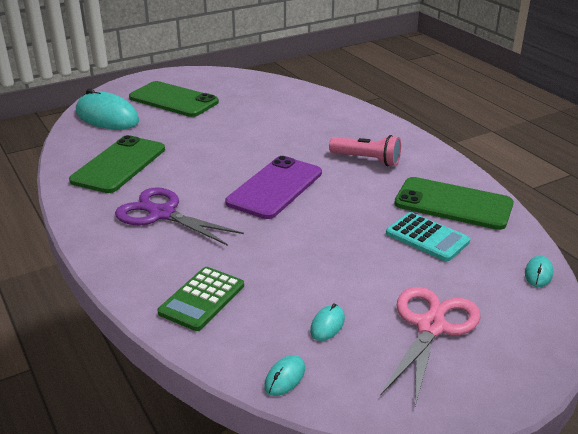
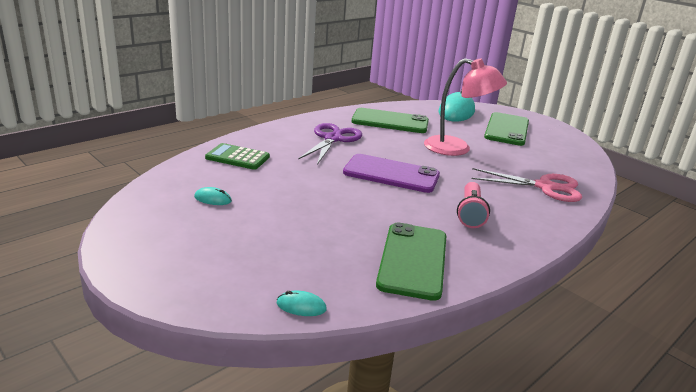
camera: 75 degrees right, 5 degrees down
(216, 137) = (457, 148): none -> pink lamp
(285, 377) = (158, 186): turquoise mouse -> none
(427, 237) = (343, 243): turquoise calculator -> none
(431, 326) = (212, 241): pink scissors -> pink scissors (545, 187)

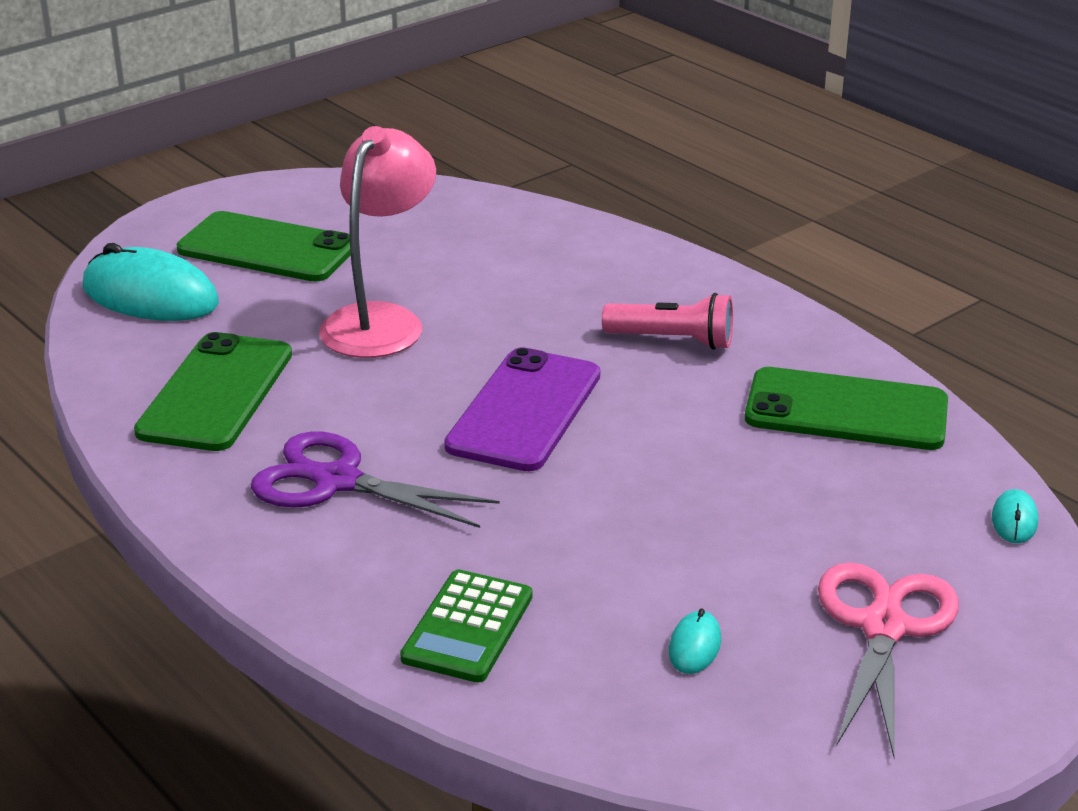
camera: 85 degrees left, 5 degrees up
(545, 187) = (550, 254): pink scissors -> pink scissors (883, 627)

